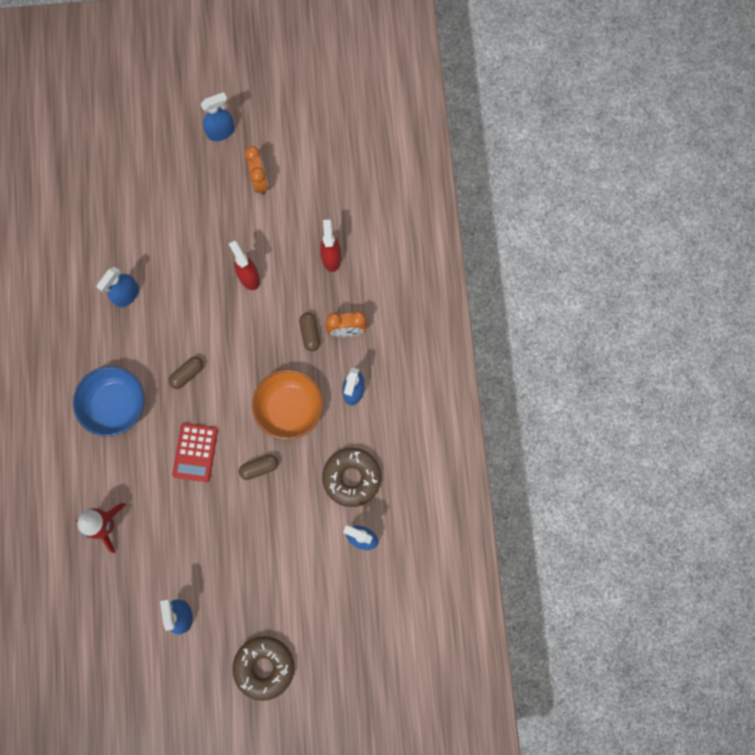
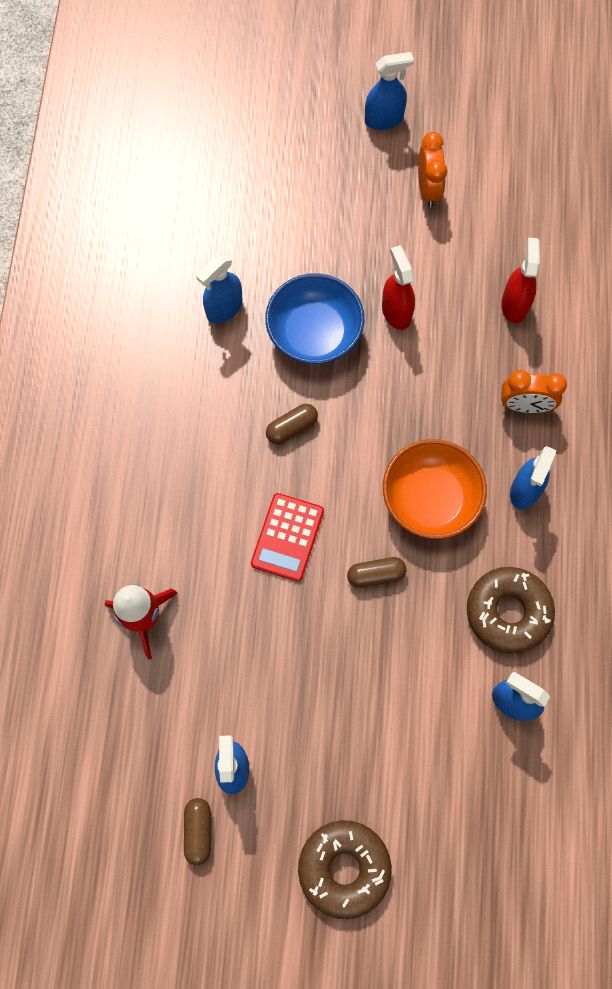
camera: 10 degrees right, 5 degrees down
(115, 405) = (185, 453): blue bowl -> blue bowl (314, 333)
(310, 334) = (472, 401): brown capsule -> brown capsule (198, 831)

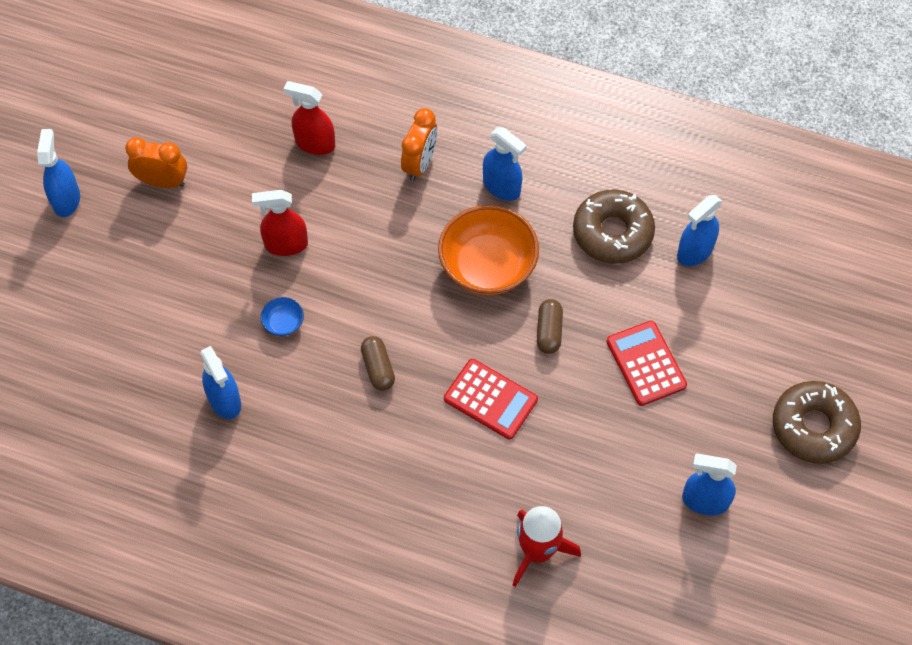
camera: 75 degrees left, 10 degrees down
(198, 831) = (757, 546): brown capsule -> none
(314, 333) = (283, 323): blue bowl -> blue bowl, size x0.43
(367, 678) = (646, 363): none -> red calculator

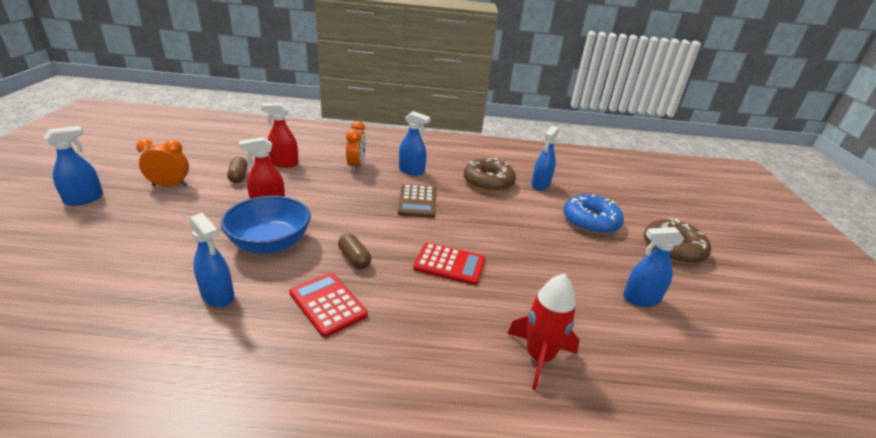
camera: 20 degrees left, 30 degrees down
(66, 199) = (84, 199): blue spray bottle -> blue spray bottle turned 60 degrees clockwise
(283, 323) = (270, 243): blue bowl -> blue bowl, size x2.35
(487, 266) = (417, 201): orange bowl -> brown calculator
(549, 331) = (473, 225): brown capsule -> brown capsule (238, 176)
(646, 363) = (546, 233): red calculator -> red calculator (328, 304)
(726, 351) = (590, 221): none -> blue donut

